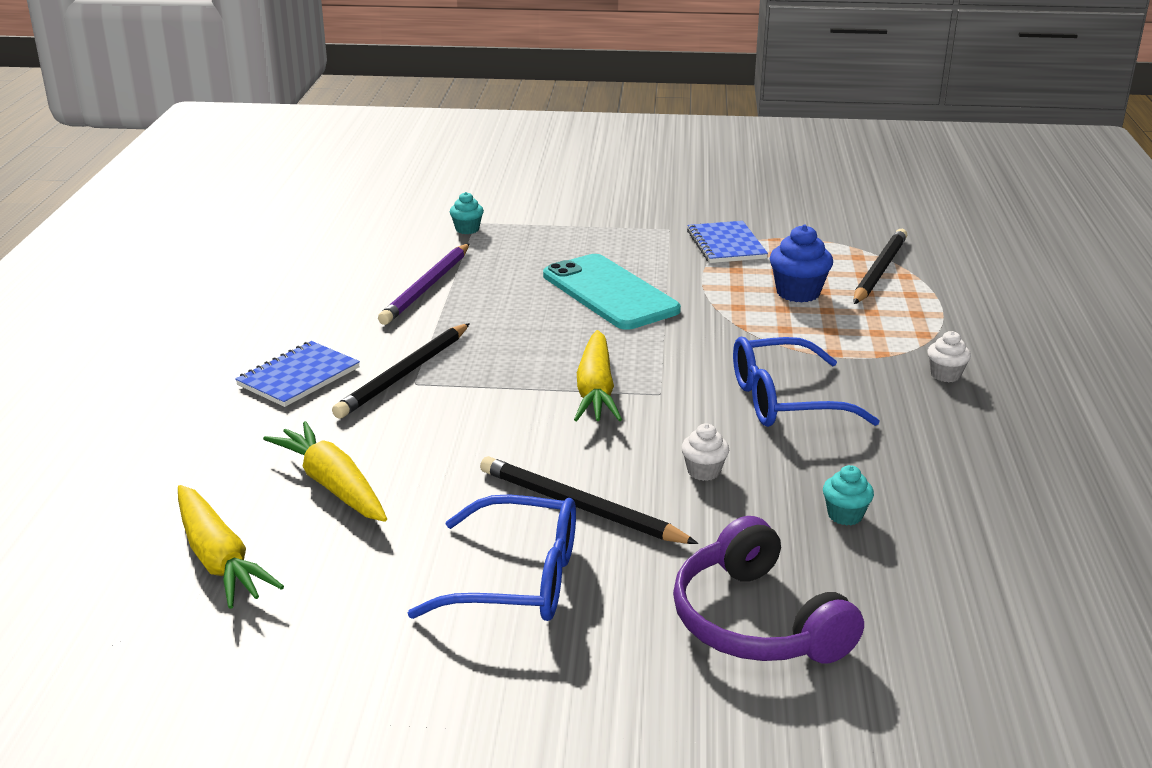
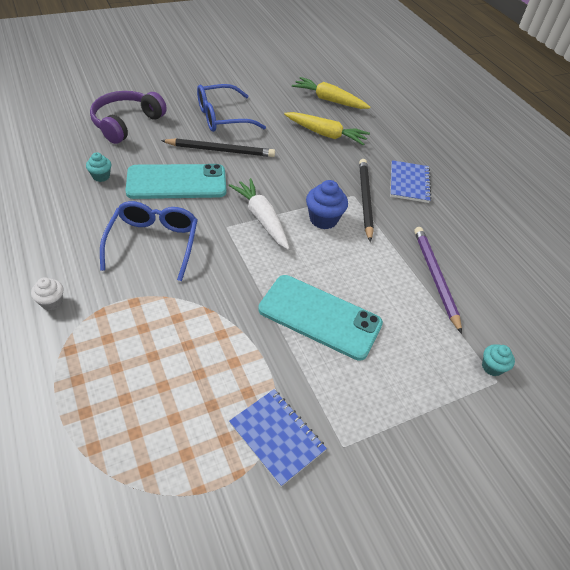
camera: 145 degrees right, 20 degrees up
(595, 390) = (261, 218): yellow carrot -> white carrot
(704, 471) = (177, 182): white cupcake -> turquoise phone
(756, 621) = (126, 123): purple headphones -> purple headphones turned 90 degrees counterclockwise
(784, 401) = (153, 243): blue glasses -> blue glasses turned 45 degrees counterclockwise
(798, 293) = (183, 373): blue cupcake -> blue cupcake (323, 219)
(879, 270) = (120, 447): black pencil -> none

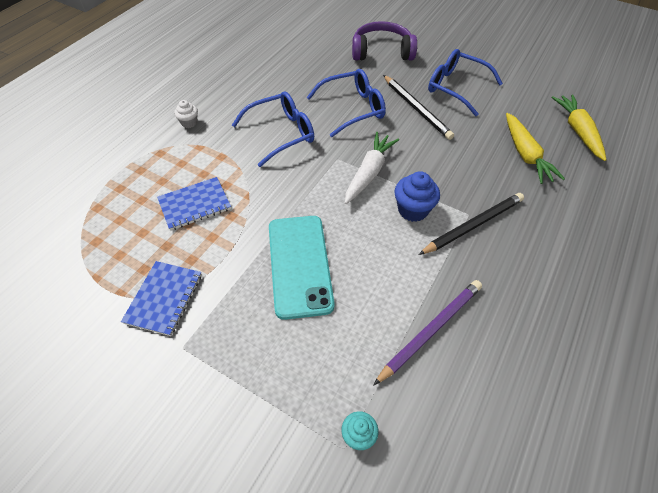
camera: 60 degrees right, 5 degrees up
(101, 176) = (316, 74): turquoise cupcake -> none
(177, 182) = (353, 108): turquoise phone -> blue glasses
(409, 183) = (541, 247): blue notebook -> blue notebook (195, 205)

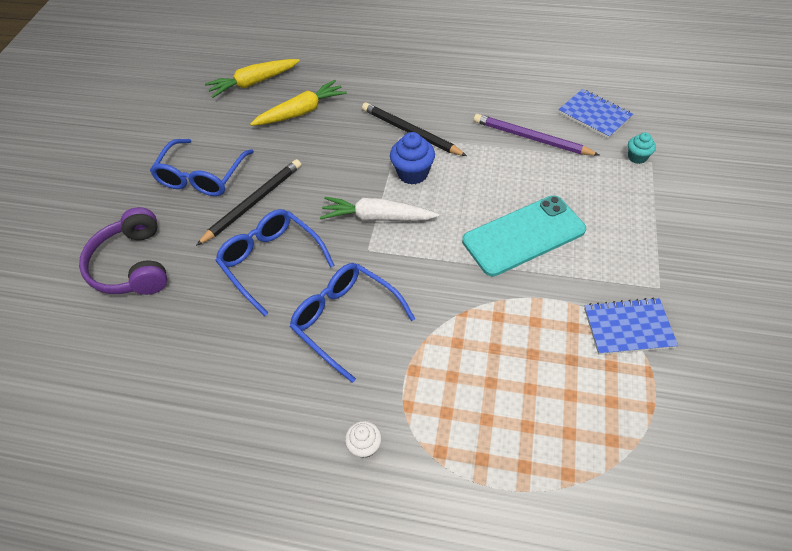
camera: 105 degrees left, 0 degrees up
(195, 205) = (503, 360): blue notebook -> blue notebook (594, 115)

